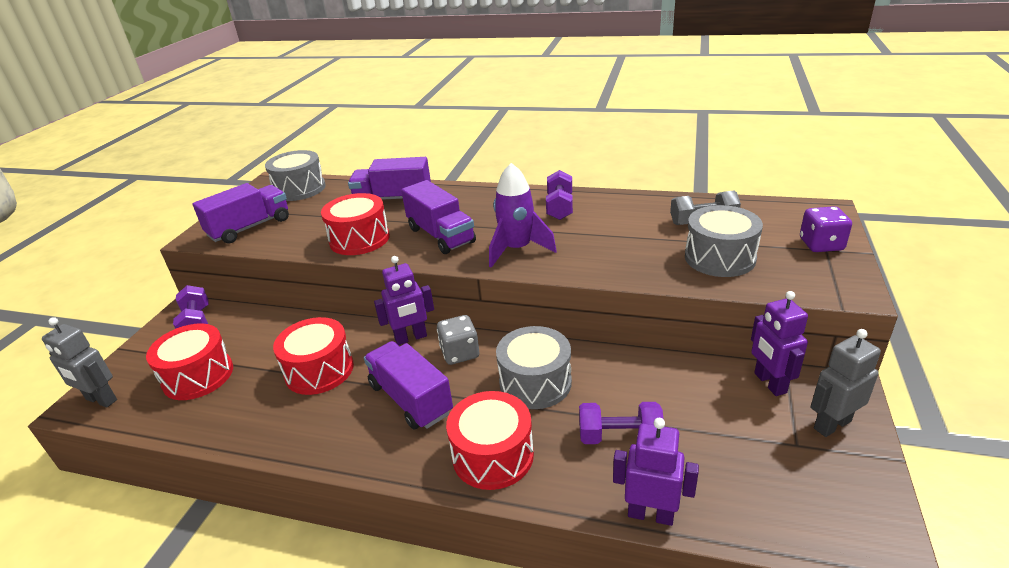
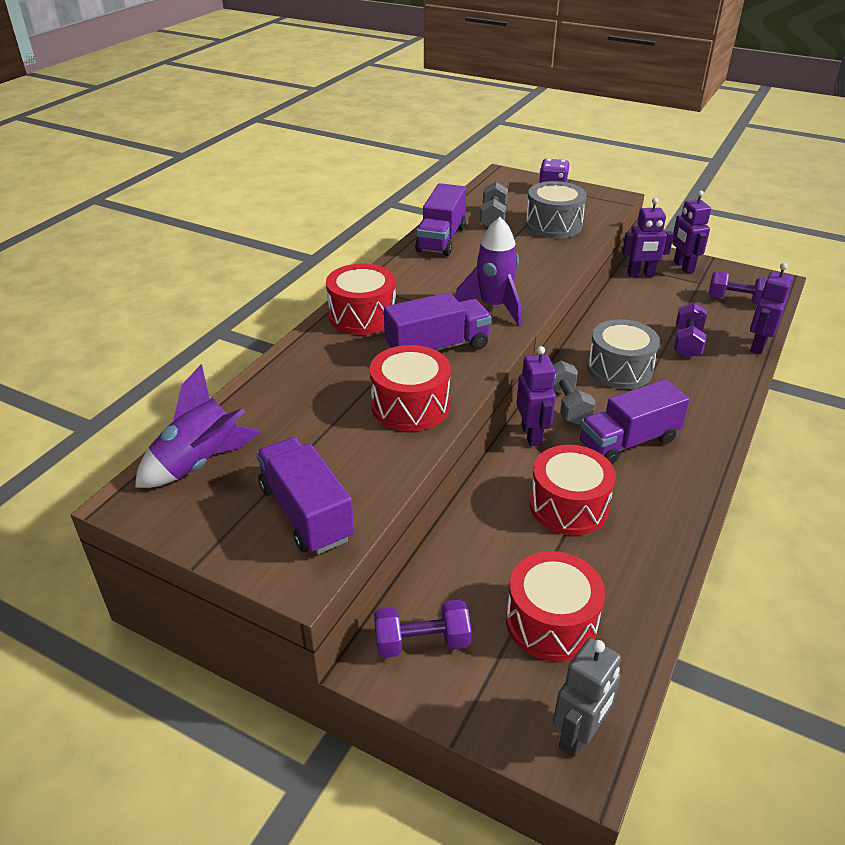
camera: 80 degrees left, 5 degrees up
(299, 189) = (200, 463): grey drum -> purple rocket
(393, 199) = (313, 375): purple truck -> purple truck (441, 239)
(460, 353) = (567, 405): grey dice -> grey dumbbell
(493, 455) = (703, 402): red drum -> red drum (362, 316)
(560, 207) = (420, 273): purple dumbbell -> purple dumbbell (736, 300)
(832, 424) = (683, 267): grey robot -> purple robot

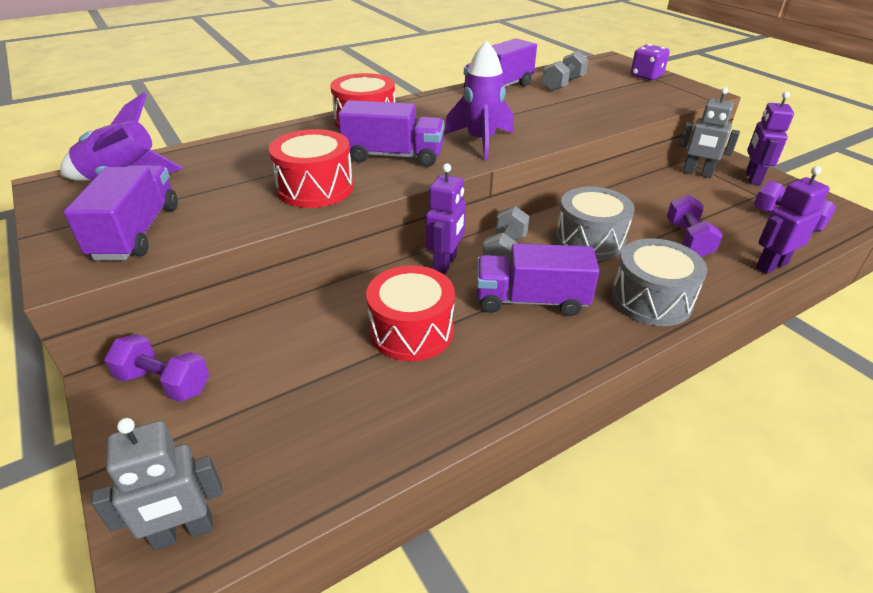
camera: 30 degrees right, 0 degrees up
(551, 622) = (281, 419): red drum -> none
(553, 225) = (614, 100): grey drum -> grey drum (651, 299)
(641, 275) = (697, 173): purple robot -> grey robot
(687, 343) = (688, 239): purple dumbbell -> purple dumbbell turned 45 degrees counterclockwise

